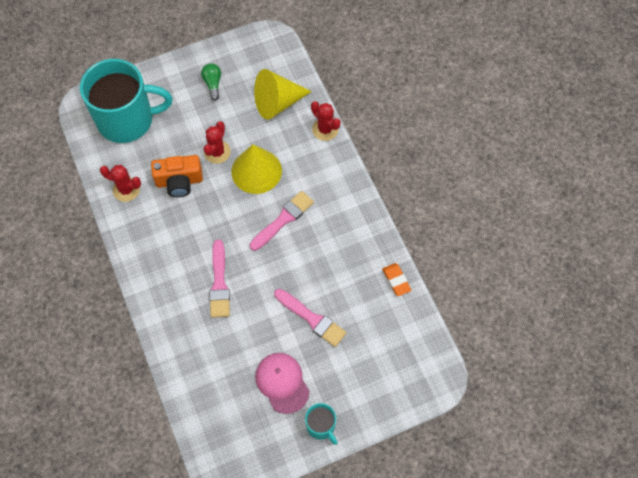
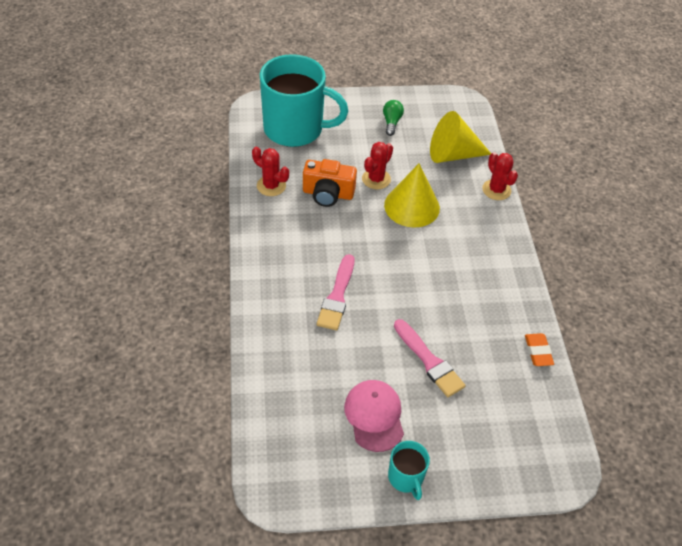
camera: 15 degrees right, 15 degrees down
(283, 220) = (426, 257): pink brush -> none

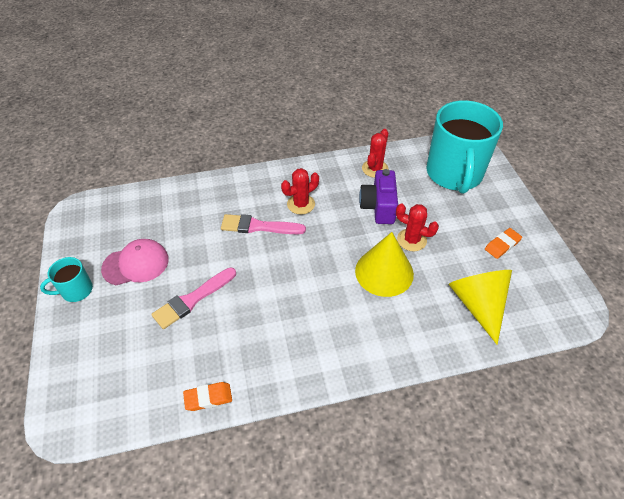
camera: 85 degrees right, 0 degrees up
(328, 194) = (379, 206): orange camera -> purple camera
(391, 122) = (502, 245): green light bulb -> orange eraser
(496, 190) = (437, 351): red cactus -> red cactus (301, 204)

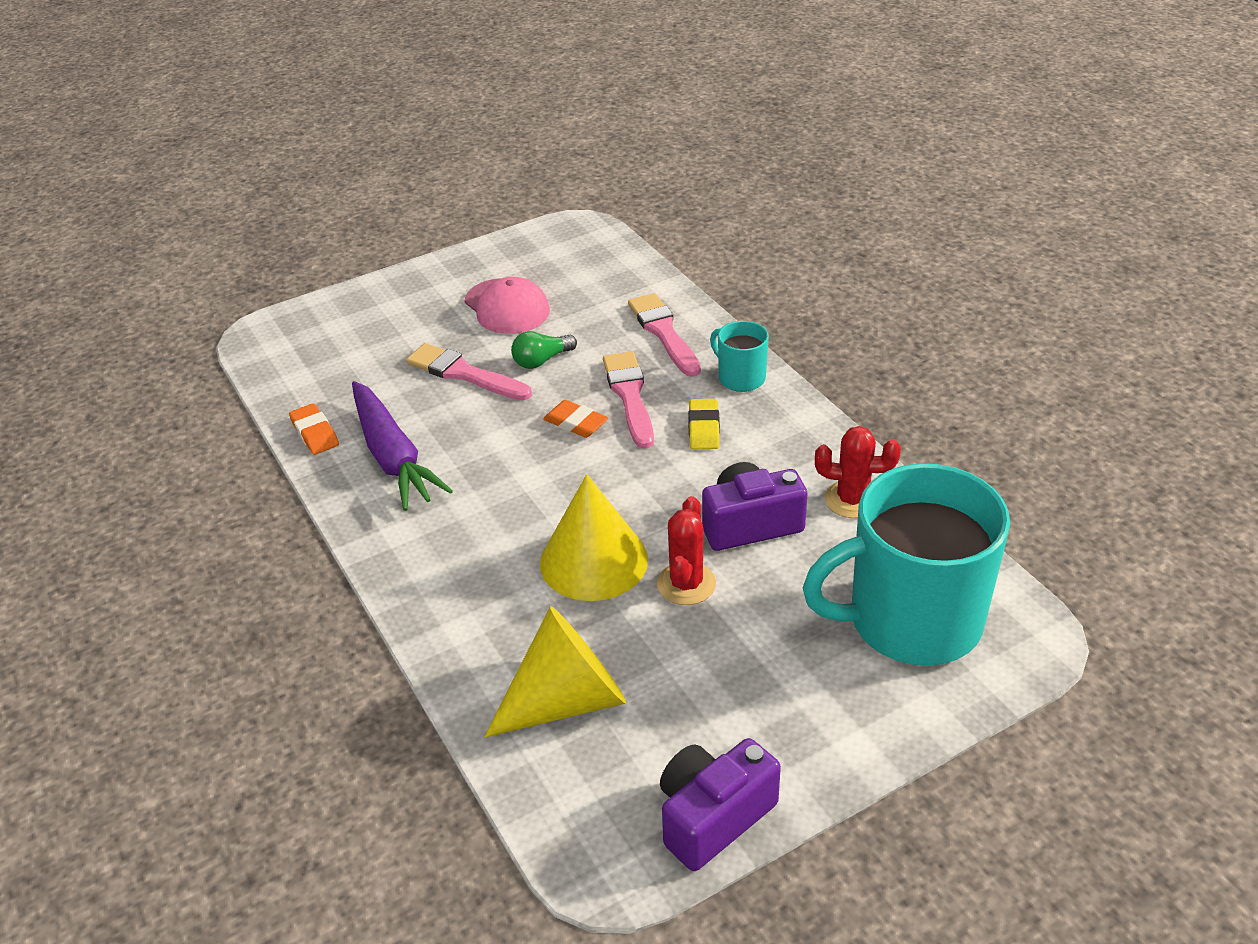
camera: 75 degrees right, 10 degrees down
(76, 290) = (446, 276): turquoise mug -> turquoise mug (740, 378)
(203, 258) = (541, 360): none -> green light bulb
(211, 199) = (664, 333): none -> pink brush
(256, 353) = (393, 457): none -> purple carrot
(301, 204) = (704, 428): red cactus -> yellow eraser
(502, 245) = (736, 724): orange eraser -> orange eraser (575, 423)
(552, 266) = (713, 817): none -> purple camera

